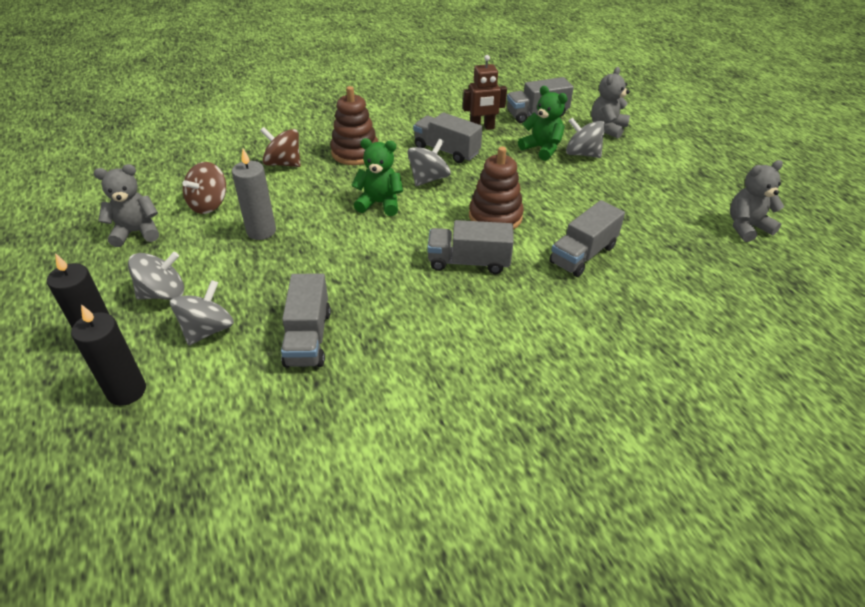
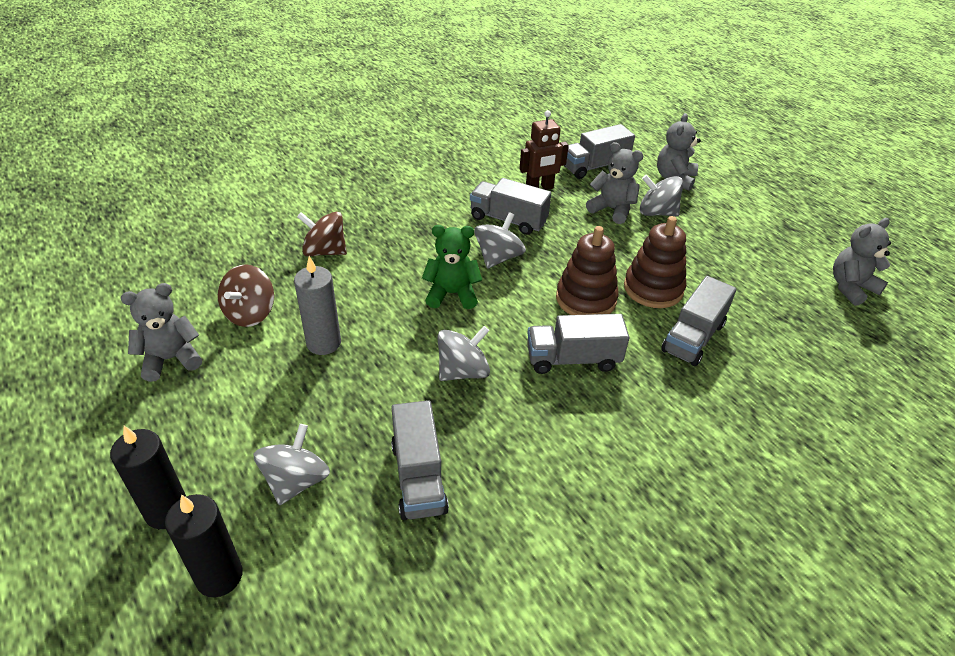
camera: 10 degrees left, 0 degrees up
(163, 293) = (227, 438): grey spinning top -> grey spinning top (463, 371)
(355, 152) = (405, 230): brown stacking toy -> brown stacking toy (653, 288)
(542, 149) = (612, 209): green teddy bear -> grey teddy bear

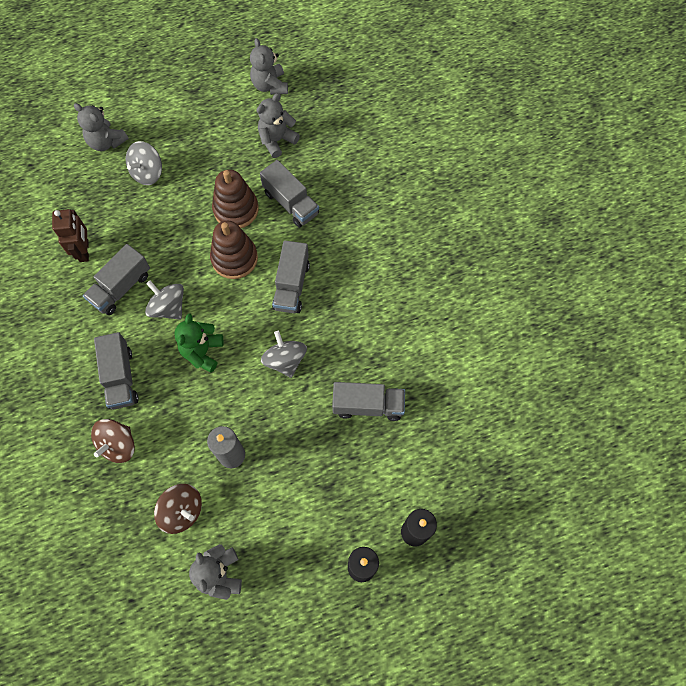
camera: 75 degrees left, 25 degrees up
(296, 481) = (355, 483): grey spinning top -> none
(594, 166) = (66, 197): grey truck -> grey truck (120, 377)
(612, 209) = (133, 204): grey teddy bear -> grey teddy bear (277, 140)

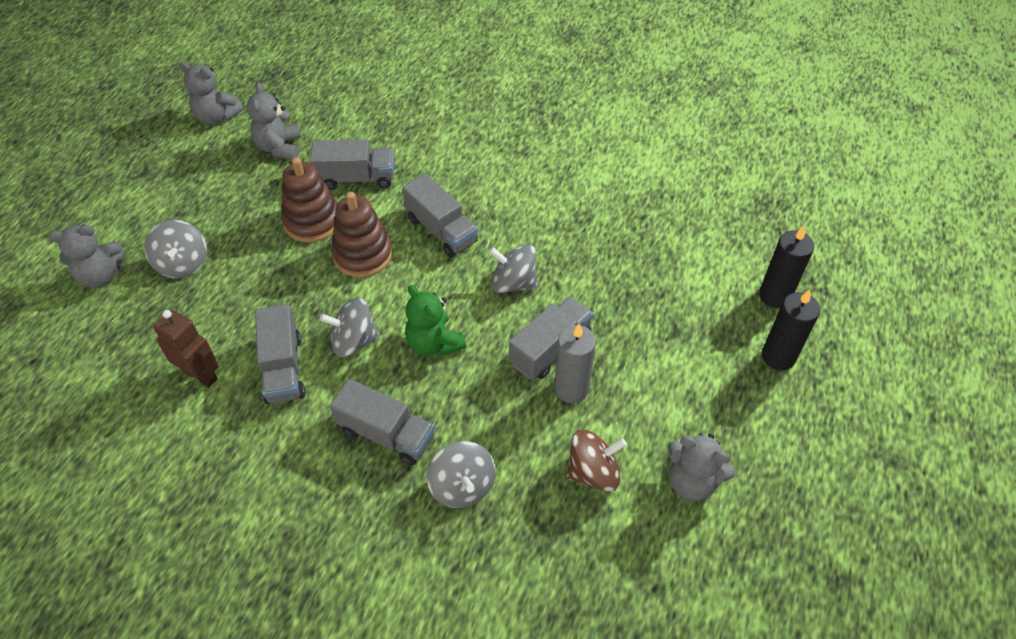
camera: 50 degrees left, 15 degrees down
(118, 445) = (462, 486): brown spinning top -> grey spinning top
(368, 405) = (620, 251): grey truck -> grey truck (550, 348)

